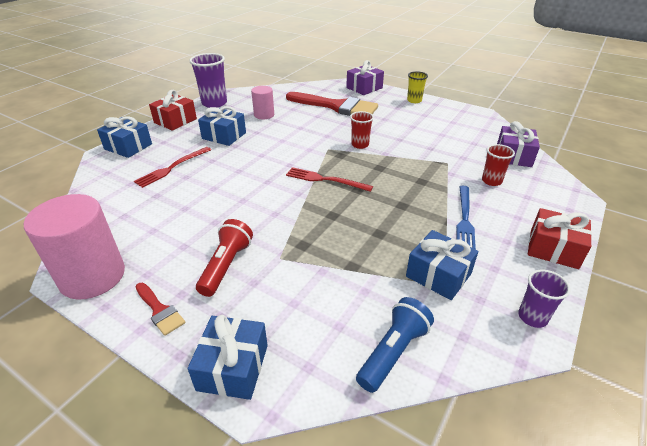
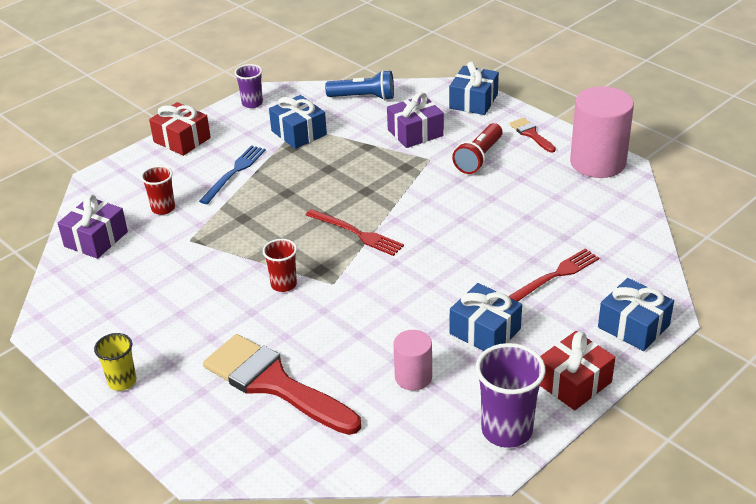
camera: 165 degrees left, 0 degrees up
(364, 88) = (187, 442): purple gift -> purple gift (415, 132)
(393, 352) = (363, 97): blue flashlight -> blue flashlight turned 135 degrees counterclockwise

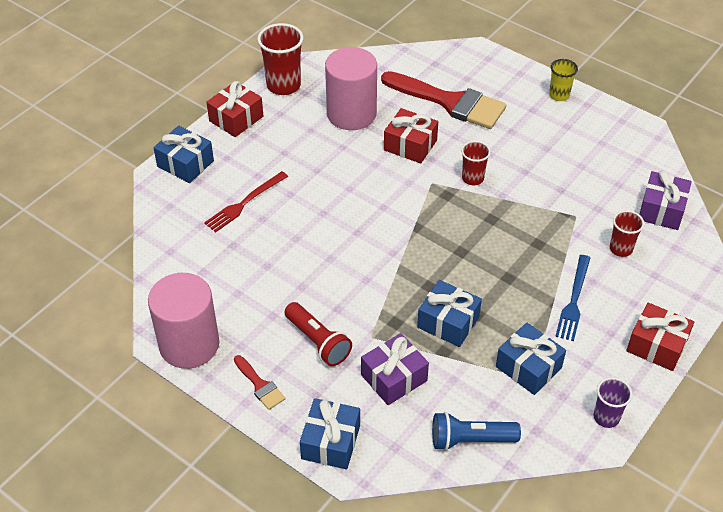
camera: 170 degrees right, 10 degrees up
(345, 328) = (410, 145): none -> red gift
(356, 233) = (425, 234): red fork -> none
(413, 377) = (351, 114): pink cylinder -> pink cylinder, size x1.84
(479, 158) = (318, 342): red flashlight -> red flashlight turned 120 degrees clockwise
(485, 331) = (301, 151): blue gift -> blue gift (448, 322)
(506, 430) = (283, 85): purple cup -> red cup

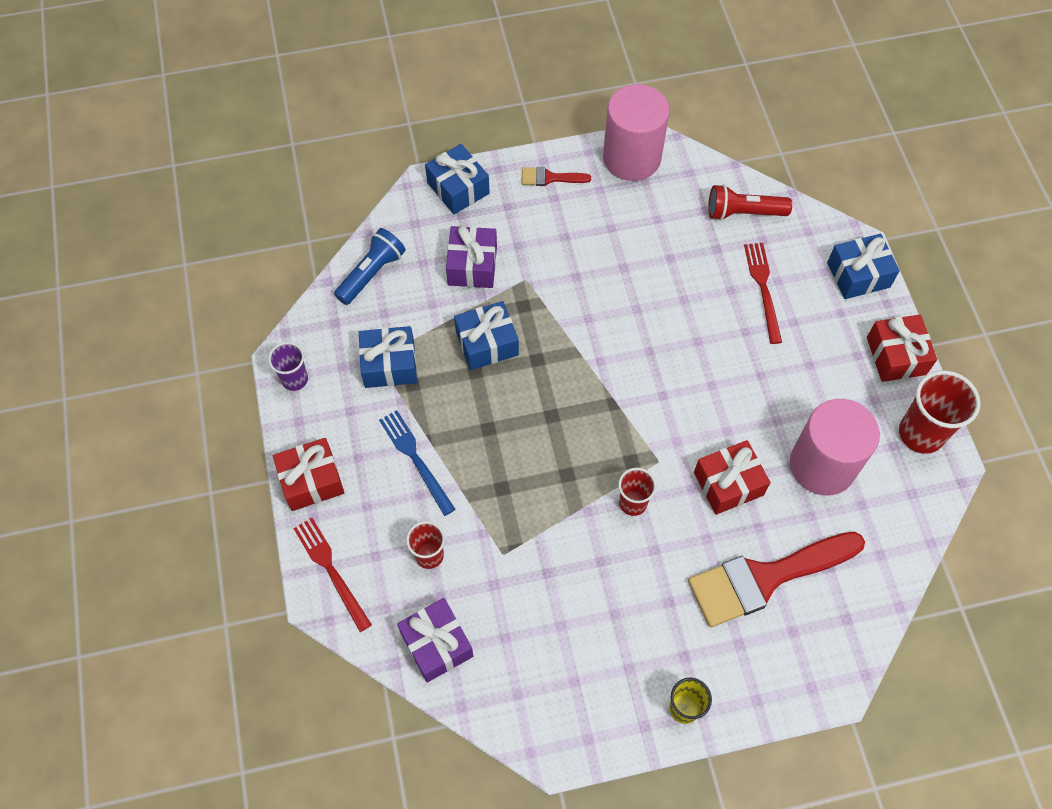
camera: 130 degrees right, 15 degrees up
(318, 342) = (555, 240): red flashlight -> red flashlight (743, 212)
(691, 289) = (331, 570): none -> red fork

